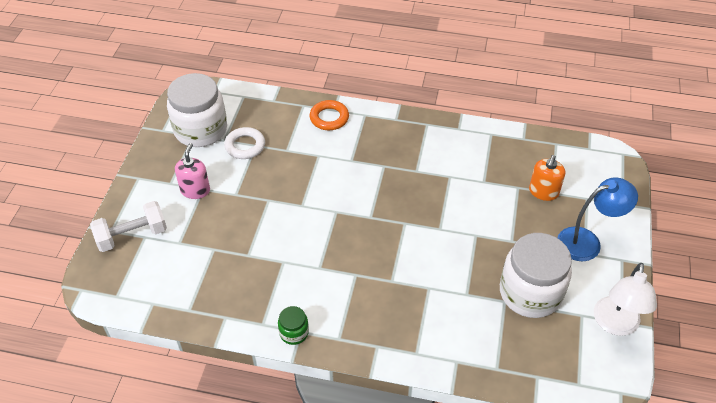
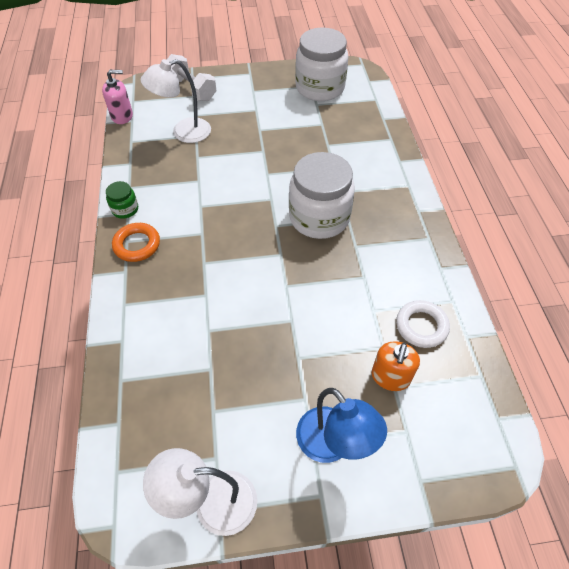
camera: 70 degrees right, 5 degrees up
(195, 190) = (252, 106): pink soap dispenser -> pink soap dispenser (122, 116)
(203, 259) = (183, 133): none -> white lamp
(245, 146) = (317, 118): white ring -> white ring (421, 326)
(329, 118) = (386, 161): orange ring -> orange ring (137, 245)
(530, 293) = (230, 393): white jar -> white jar (319, 217)
(543, 192) = (390, 377): orange soap dispenser -> orange soap dispenser turned 75 degrees counterclockwise

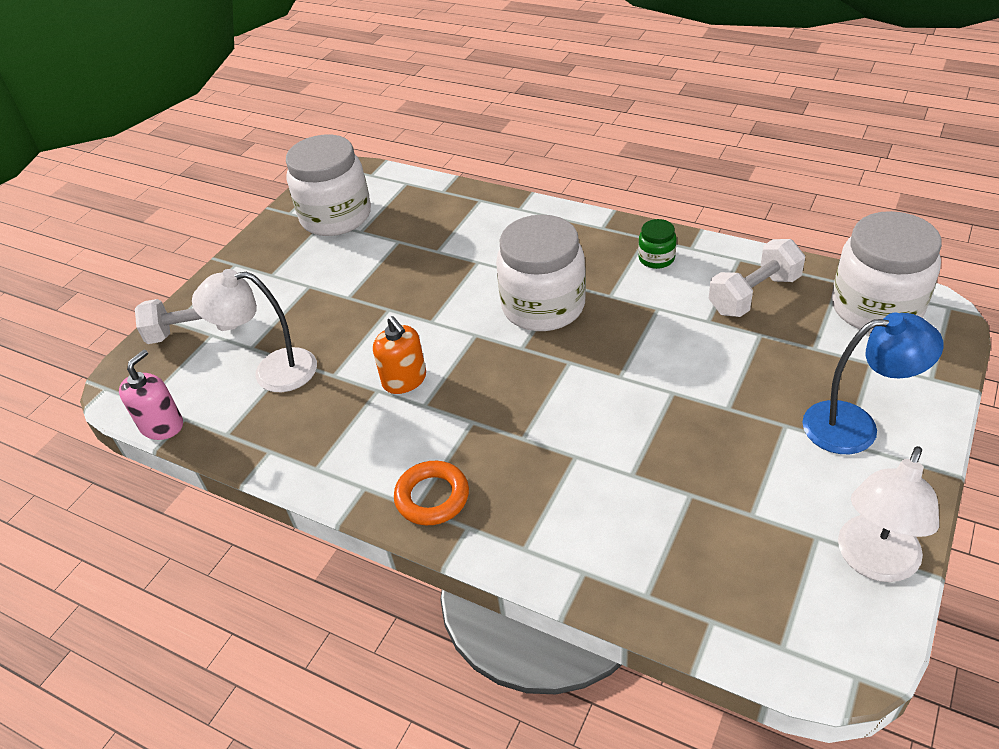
camera: 50 degrees left, 10 degrees down
(125, 209) = (354, 487): green jar -> green jar (656, 258)
(183, 133) = (272, 371): white lamp -> white lamp turned 75 degrees clockwise
(390, 377) = (800, 345): orange soap dispenser -> orange soap dispenser (404, 380)
(421, 326) = (754, 295): white ring -> white dumbbell
(471, 412) = (876, 308): none -> white jar

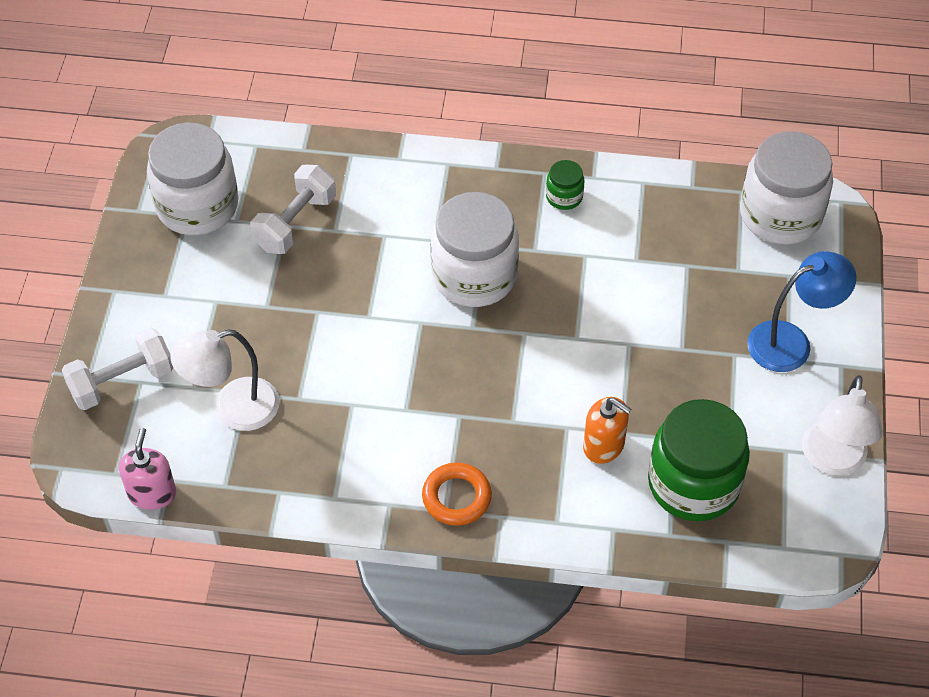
camera: 25 degrees left, 10 degrees up
(404, 380) = (374, 387): orange soap dispenser -> orange soap dispenser (604, 445)
(694, 546) = (693, 483): none -> green jar
(754, 295) = (669, 222): white dumbbell -> white dumbbell (295, 223)

